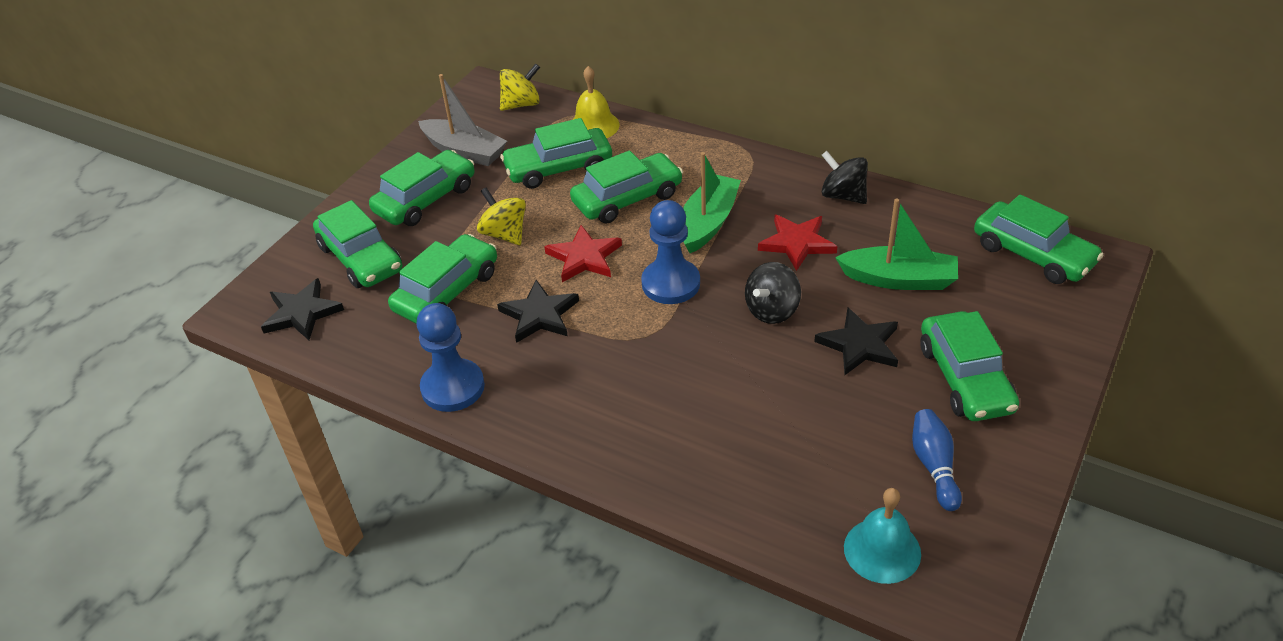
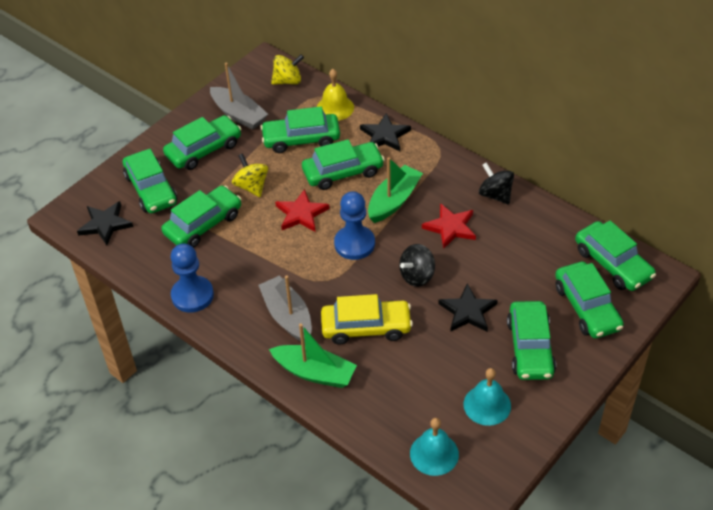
camera: 10 degrees right, 5 degrees up
(539, 315) = (260, 252): black star -> black star (385, 135)
(602, 393) = (287, 316): none -> grey boat
(722, 389) = (366, 327): none -> yellow car
(899, 279) = (512, 267): green boat -> green boat (315, 372)
(934, 466) = (487, 405): blue bowling pin -> turquoise bell
(1021, 313) = (587, 307): none -> green car

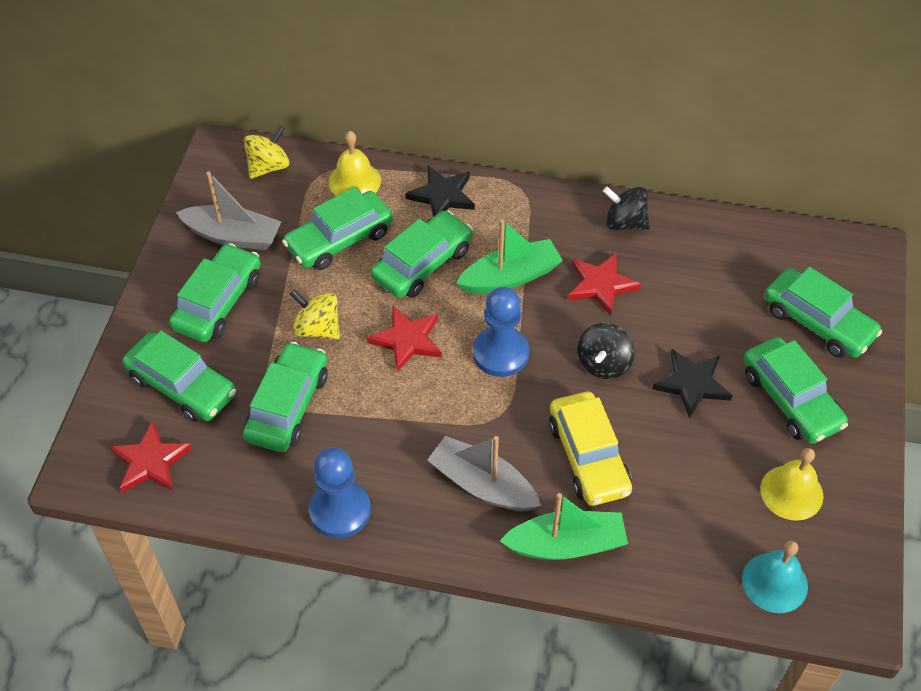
camera: 30 degrees left, 5 degrees up
(105, 224) = (150, 461): black star -> red star
(366, 327) = (588, 457): yellow car -> yellow car turned 105 degrees clockwise
(394, 200) = (510, 277): green boat -> green boat turned 60 degrees clockwise
(487, 405) = (791, 492): turquoise bell -> yellow bell
(612, 264) = (809, 257): green car -> none

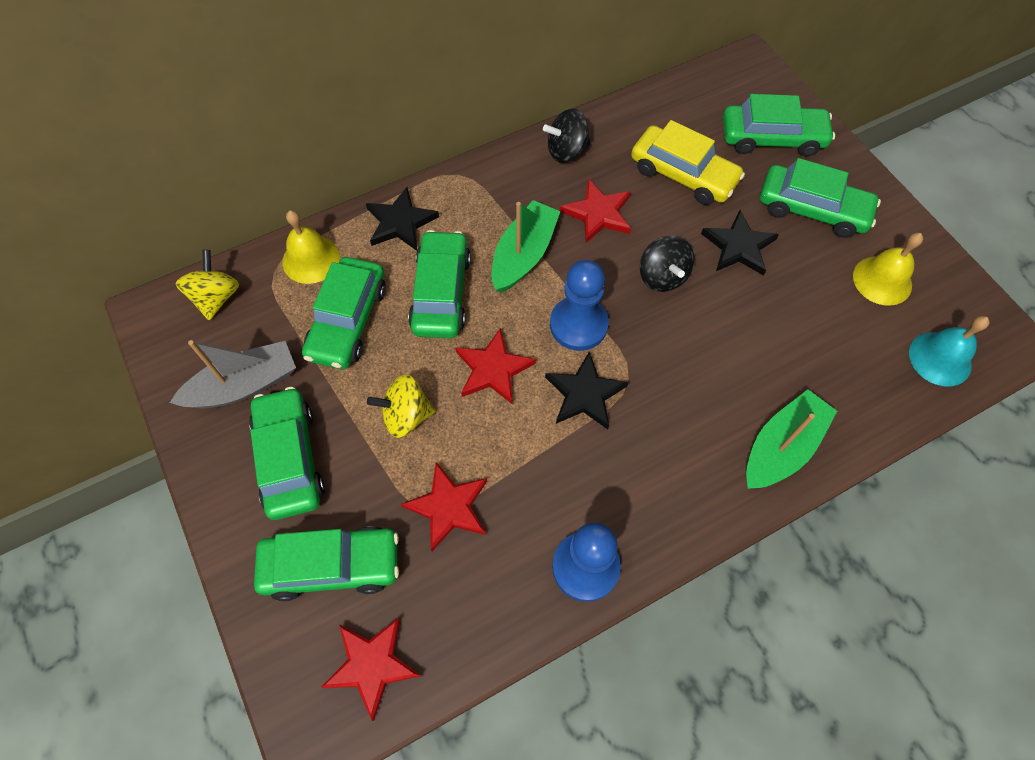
camera: 40 degrees left, 10 degrees up
(288, 406) = (448, 507): green car -> red star
(456, 402) = (585, 394): none -> black star
(482, 485) = (673, 448): grey boat -> none
(588, 457) = (726, 361): yellow car -> yellow car (683, 174)

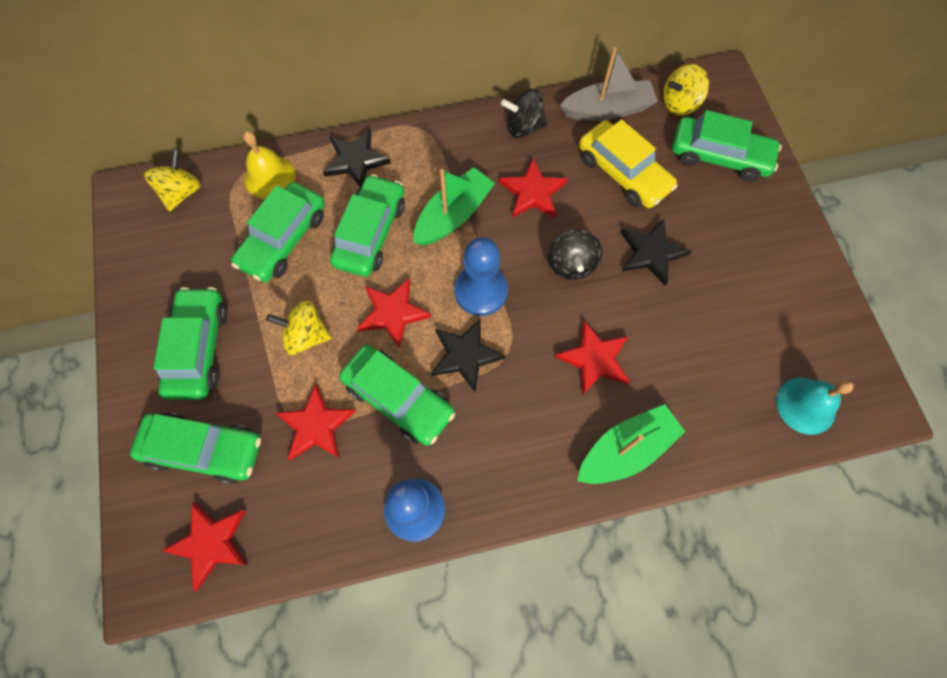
camera: 15 degrees right, 5 degrees up
(244, 385) = (181, 275): grey boat -> grey boat (607, 110)
(715, 96) = (679, 104): none -> yellow spinning top
(718, 364) = (594, 359): none -> red star
(812, 209) = (733, 234): green car -> green car (398, 399)
(882, 280) = (777, 317): yellow bell -> none

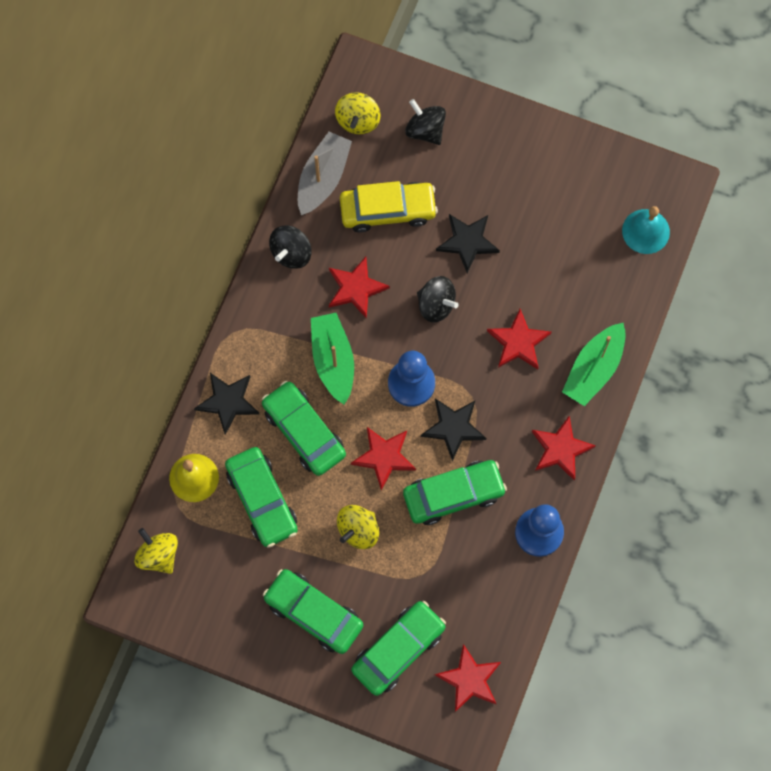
camera: 55 degrees left, 5 degrees up
(316, 426) = (434, 563): red star -> red star (560, 449)
(626, 449) = (594, 369): green boat -> green boat turned 150 degrees counterclockwise
(719, 156) = (425, 130): green car -> black spinning top

